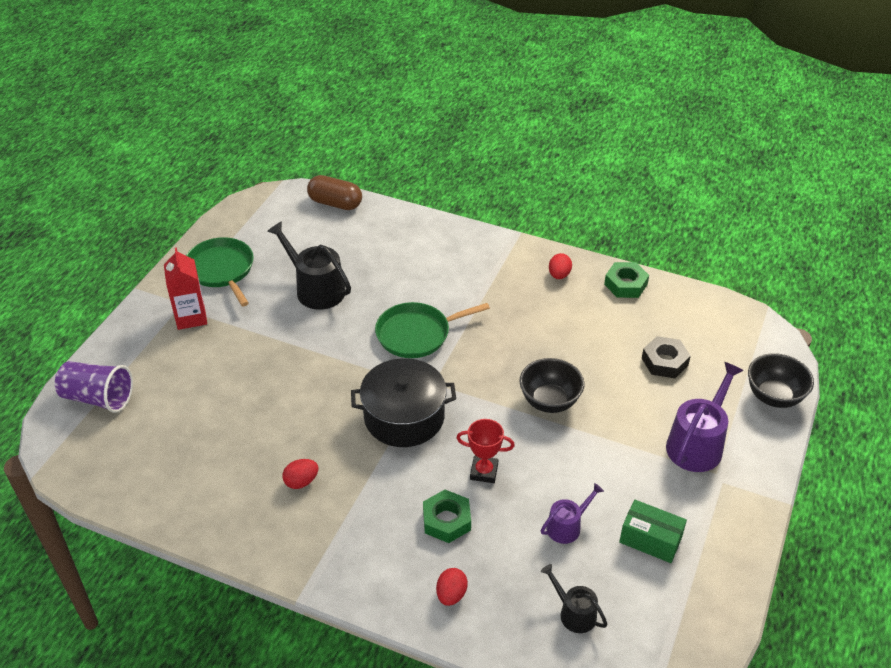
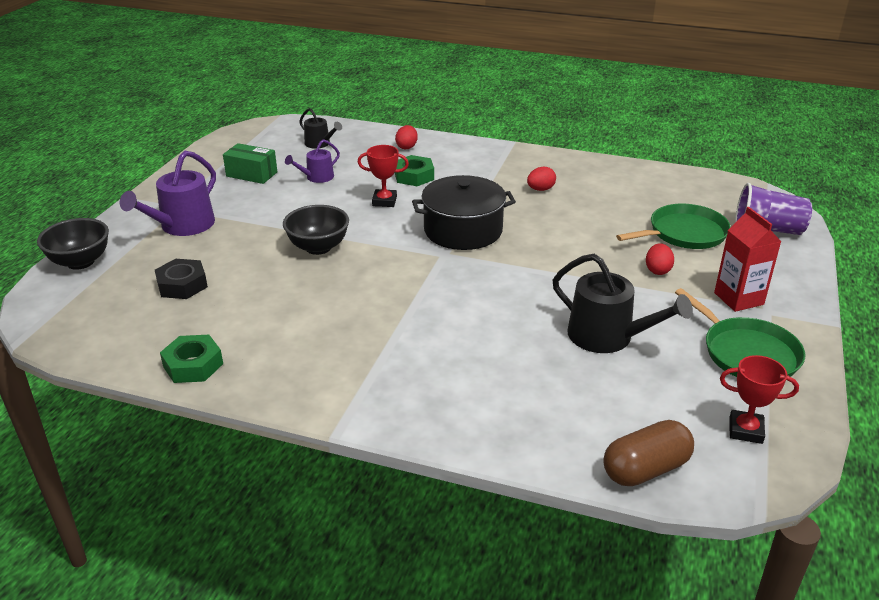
camera: 175 degrees right, 10 degrees down
(262, 220) = (745, 430): none -> red trophy
(335, 203) = (645, 469): brown capsule -> brown capsule turned 45 degrees counterclockwise
(417, 334) = (465, 296): green pan -> green pan (684, 233)
(559, 275) = (283, 372): red egg -> red egg (657, 270)

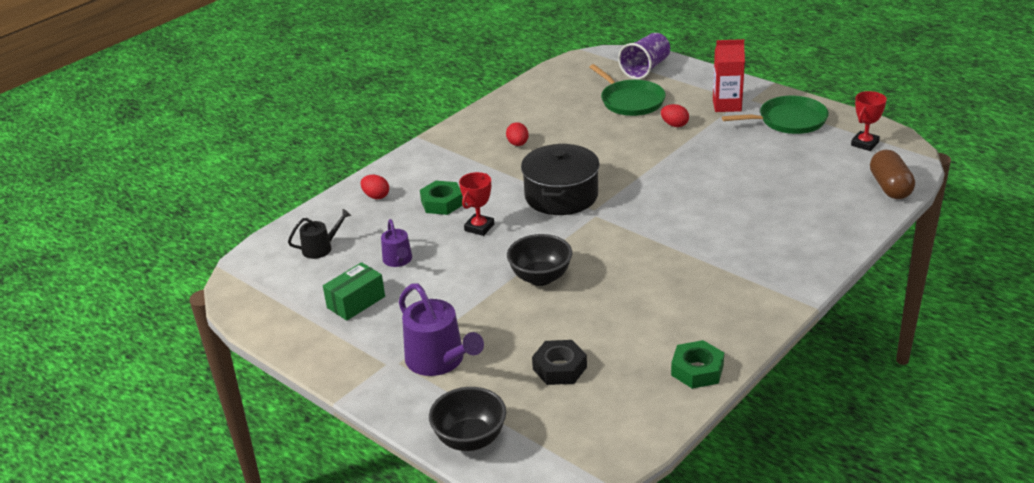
camera: 65 degrees left, 0 degrees up
(607, 336) = (747, 166): black watering can -> none
(684, 233) = (630, 101): green pan -> green pan turned 150 degrees clockwise

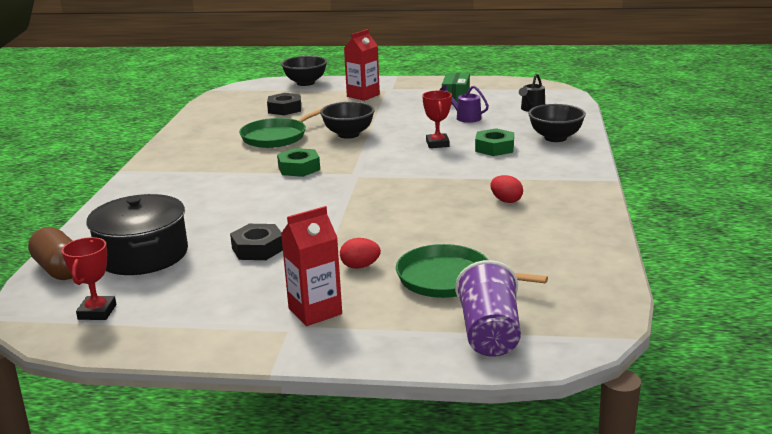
camera: 145 degrees right, 10 degrees down
(376, 196) = (555, 138): red egg -> black bowl
(439, 360) = (363, 95): purple watering can -> red carton
(561, 196) = (400, 177): black pot -> black pot (143, 255)
(697, 370) = (194, 127): green nut -> green nut (299, 168)
(732, 160) = (258, 249): none -> black nut
(788, 120) = (214, 314): green pan -> green pan (277, 137)

